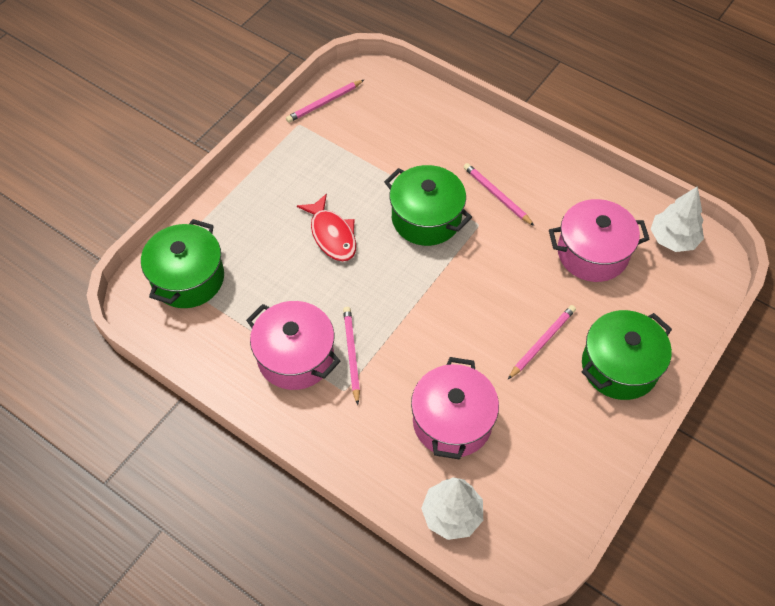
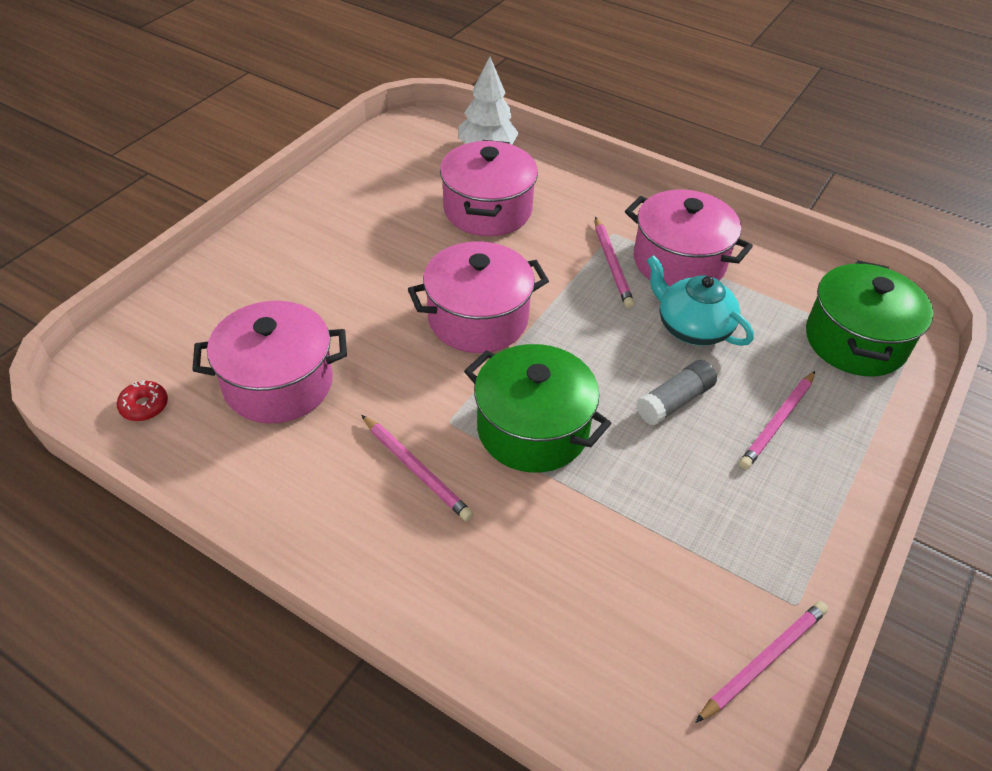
camera: 175 degrees right, 10 degrees down
(303, 292) = (692, 327): none -> turquoise teapot
(332, 235) = (674, 401): red fish -> grey glue stick
(460, 303) = (478, 319): none -> pink pot
(542, 342) = (374, 278): pink pencil -> pink pencil (777, 422)
(619, 366) = (283, 257): green pot -> none
(673, 239) = (144, 406): white tree -> red donut

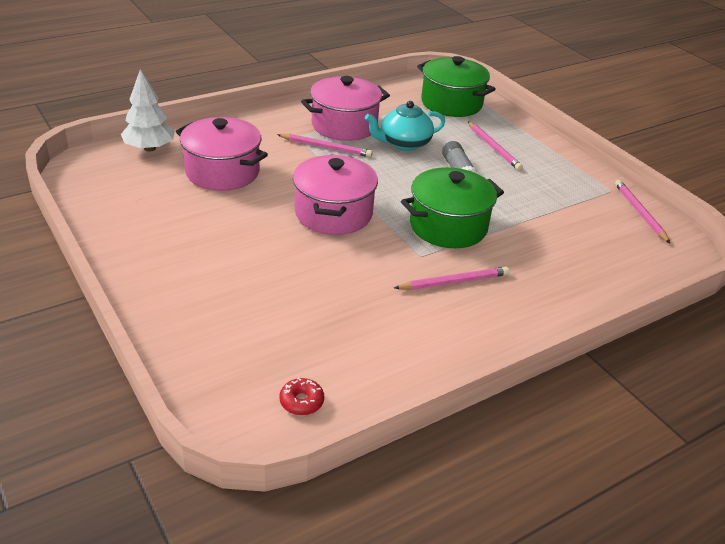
camera: 65 degrees left, 10 degrees down
(278, 383) = (329, 321): pink pot -> none

